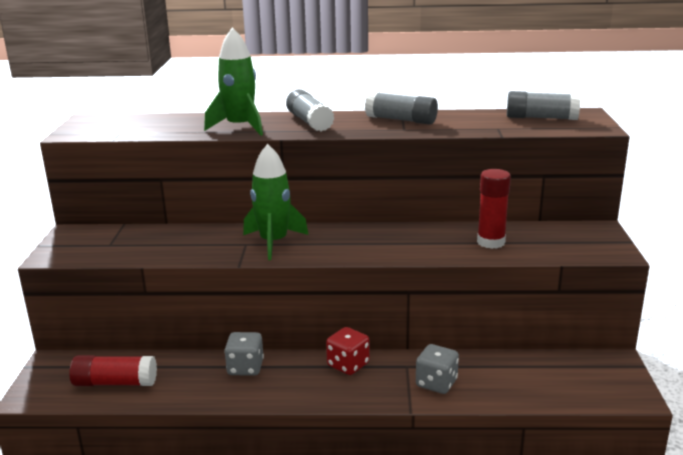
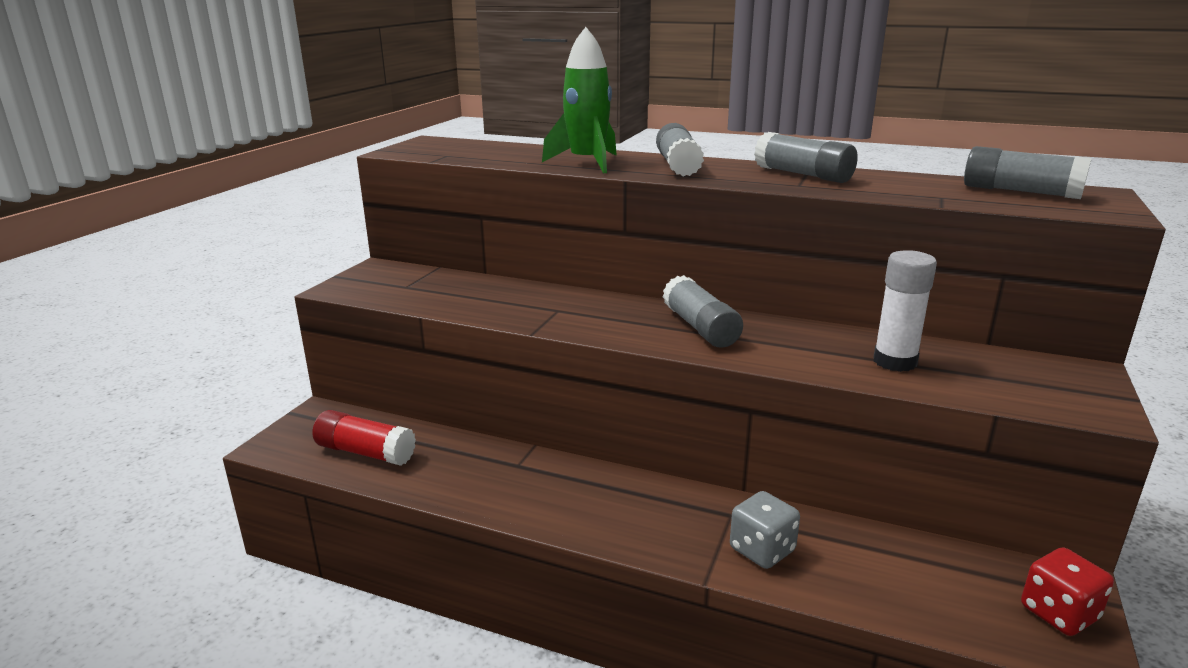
camera: 20 degrees right, 0 degrees up
(245, 368) = (521, 468): grey dice -> none
(274, 242) = (593, 314): green rocket -> none
(348, 365) = (651, 494): red dice -> red dice (1059, 613)
(356, 240) = (700, 327): none -> grey glue stick
(491, 242) = (894, 362): red glue stick -> white glue stick

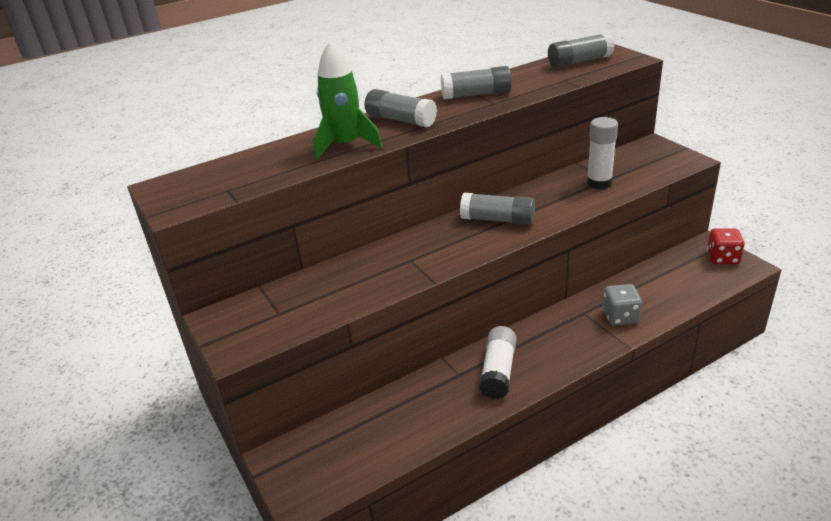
camera: 50 degrees left, 10 degrees up
(365, 452) = (368, 445): red glue stick -> none
(548, 489) = (498, 371): none -> white glue stick

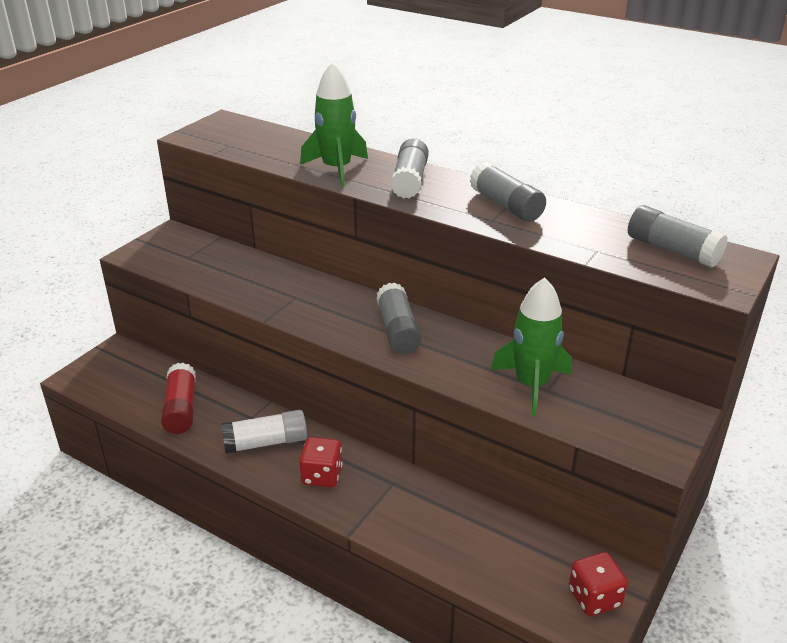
camera: 60 degrees right, 0 degrees up
(415, 419) = (181, 409): none -> red glue stick
(557, 347) = (322, 475): none -> red dice
(599, 183) = (532, 385): white glue stick -> green rocket
(620, 316) = (402, 516): grey dice -> none

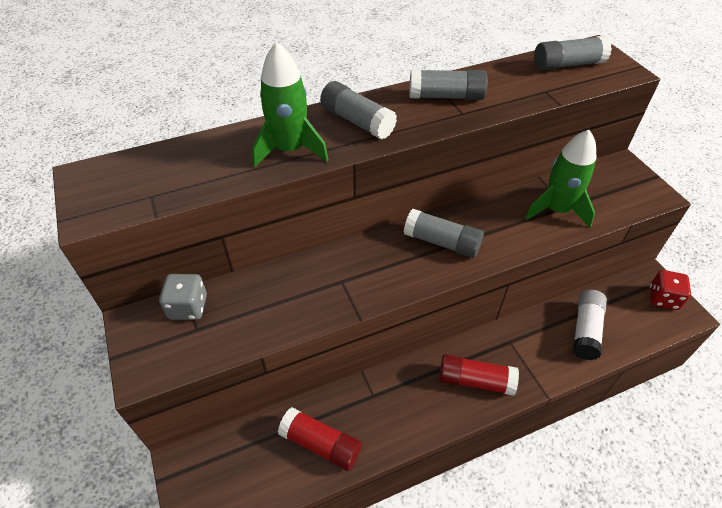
camera: 55 degrees left, 15 degrees up
(203, 245) = (188, 307): none -> grey dice
(265, 442) = (412, 400): white glue stick -> white glue stick (585, 330)
(322, 475) = (475, 381): red dice -> red glue stick

